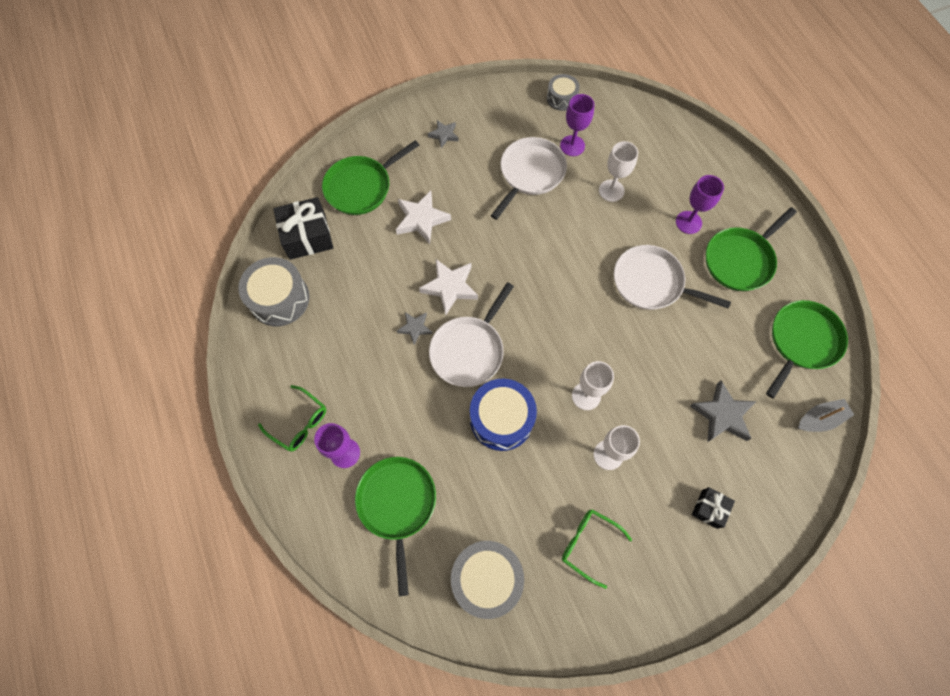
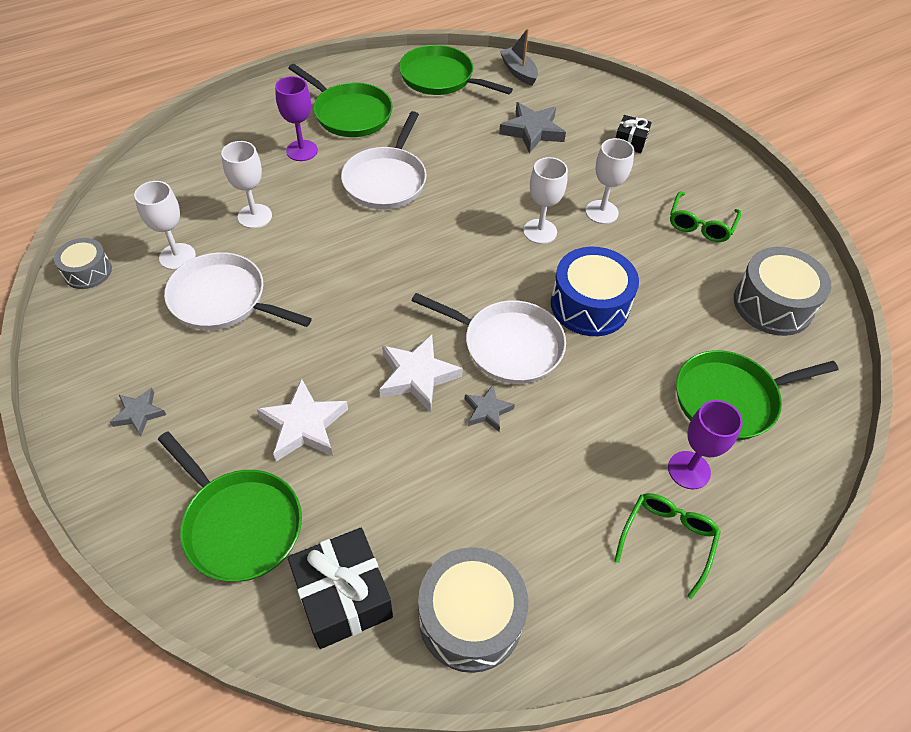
camera: 100 degrees left, 15 degrees down
(572, 146) = (177, 256): purple goblet -> white goblet

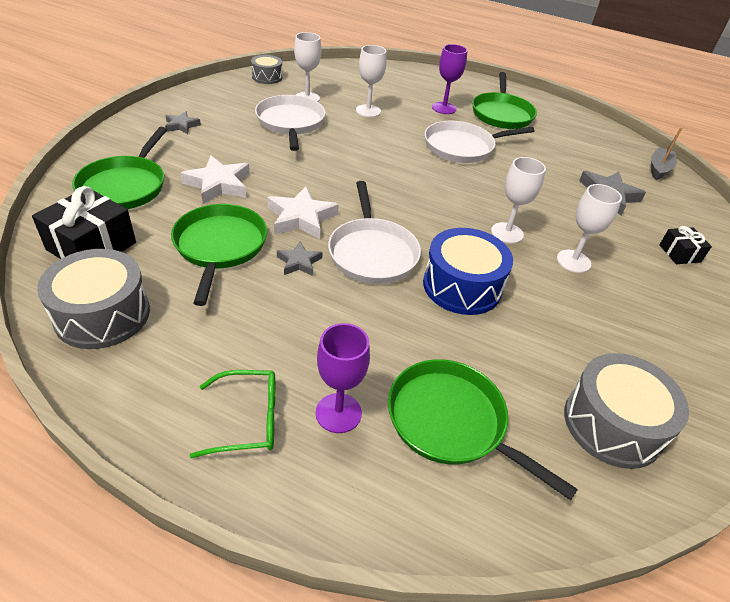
camera: 55 degrees right, 10 degrees down
(440, 78) = (593, 137): green pan -> green pan (220, 246)
(700, 224) = (646, 332): green glasses -> none

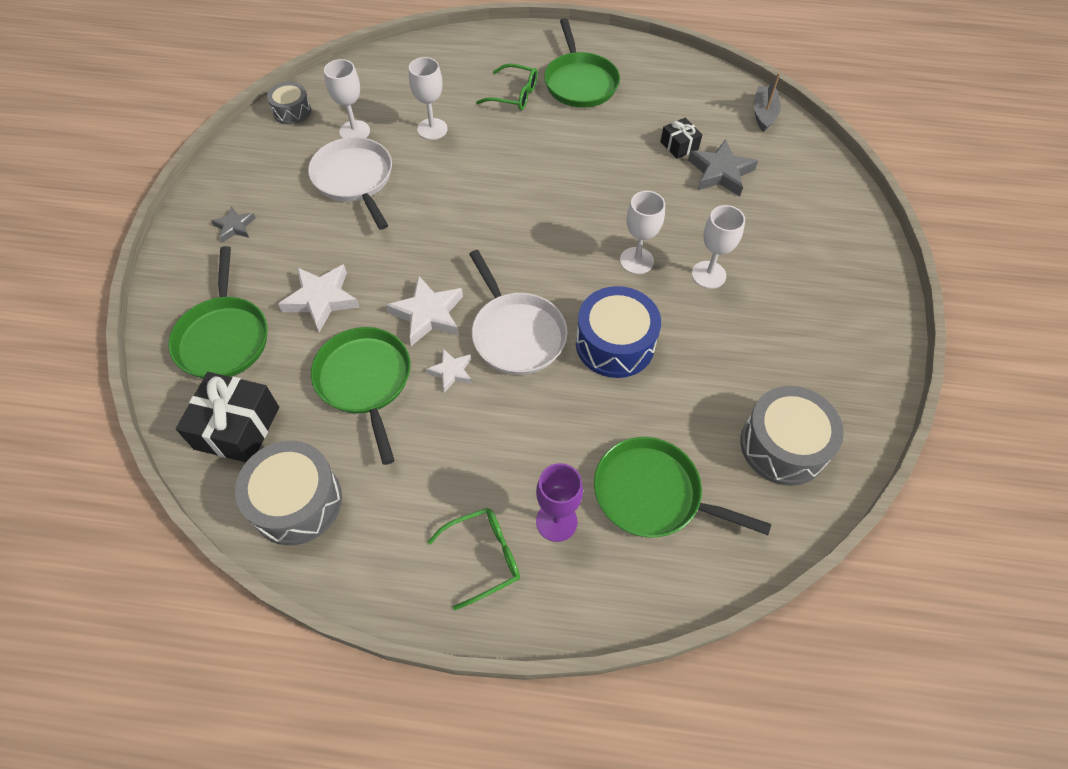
camera: 15 degrees left, 15 degrees up
(299, 262) = (451, 372): grey star -> white star
(444, 108) = (514, 95): purple goblet -> green glasses
(462, 147) = (554, 152): white pan -> none
(679, 253) = (804, 228): black gift -> black gift (679, 145)

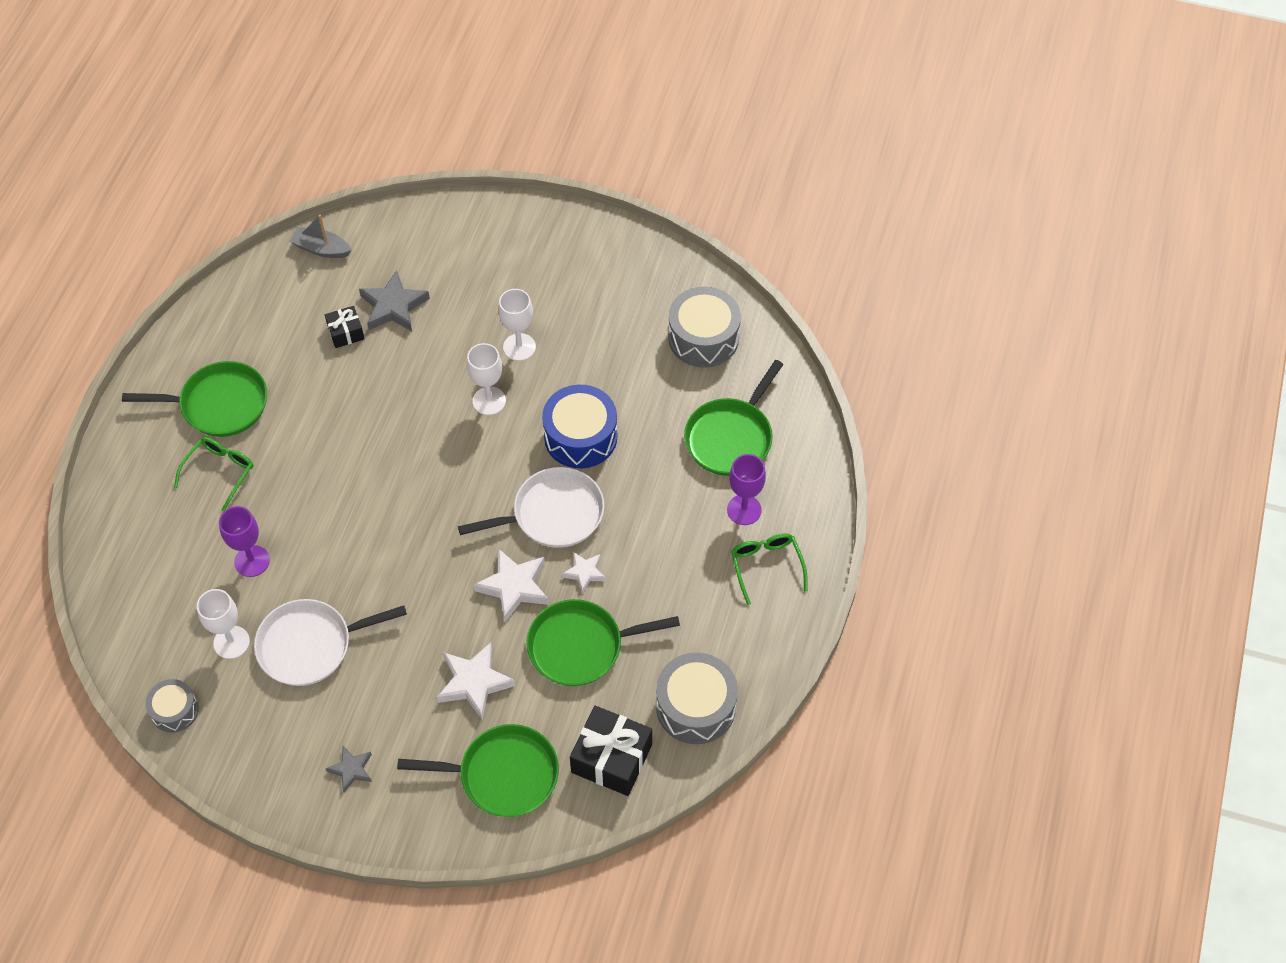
camera: 80 degrees left, 0 degrees up
(432, 129) = (252, 561): white goblet -> purple goblet

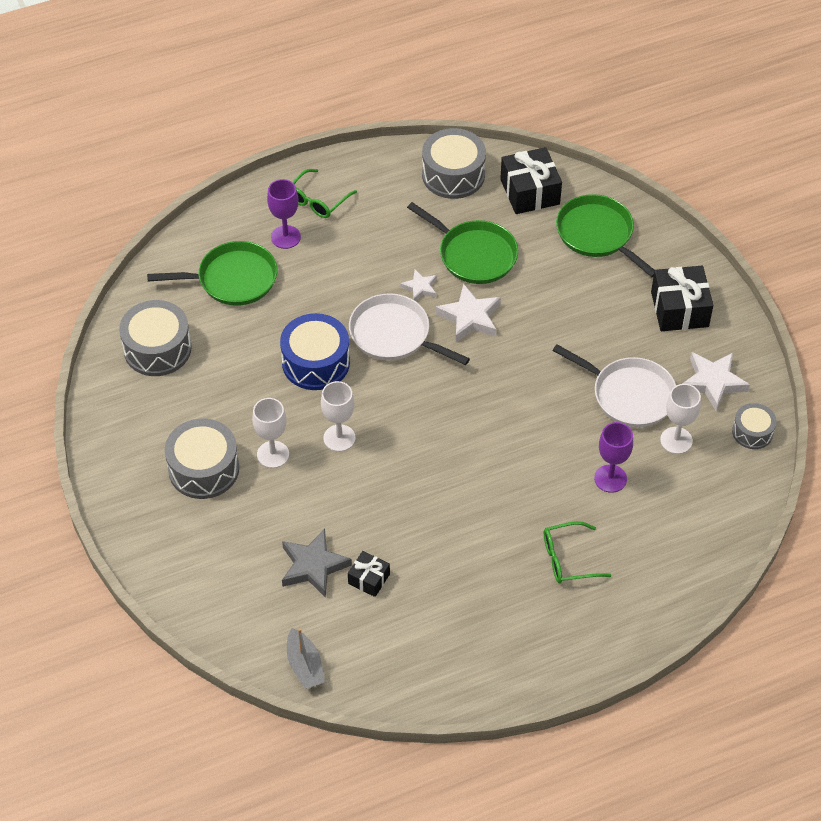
camera: 130 degrees left, 5 degrees down
(219, 404) = (515, 610): green pan -> none
(351, 769) = (679, 309): grey star -> black gift
(474, 682) = (557, 290): white star -> white star (713, 382)
(552, 295) = (203, 469): none -> grey drum

